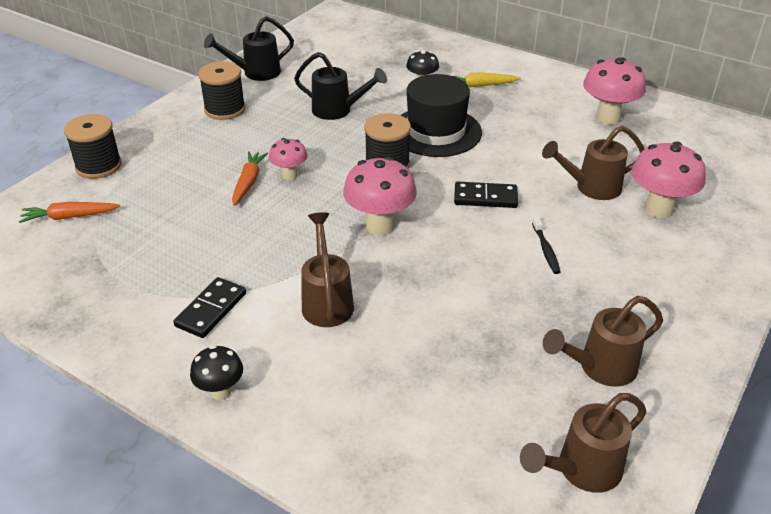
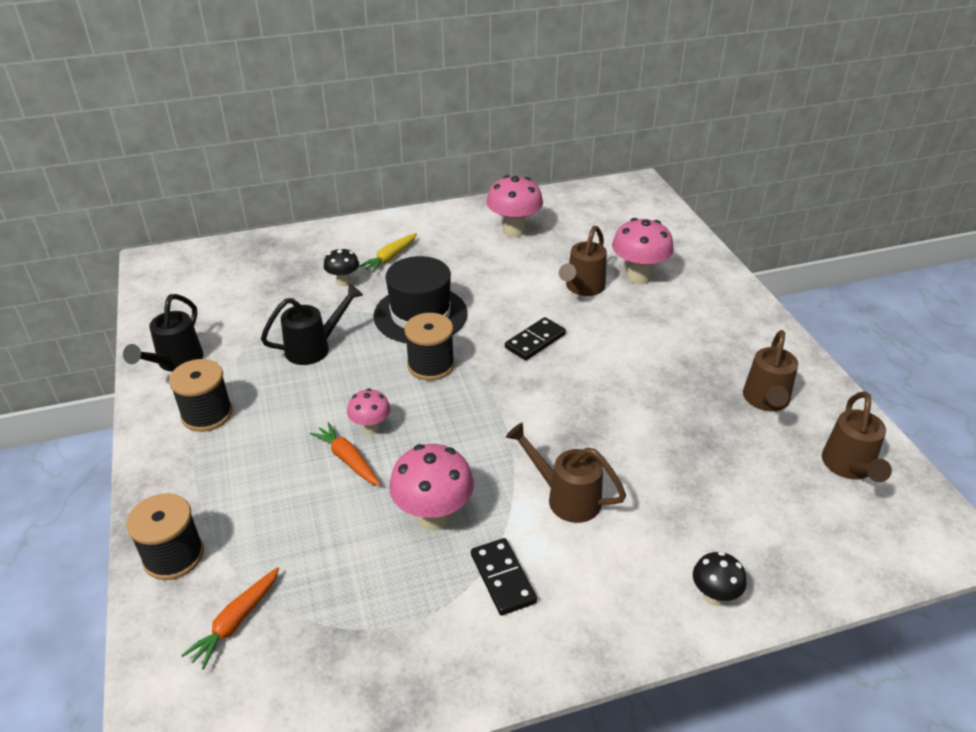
camera: 50 degrees left, 0 degrees up
(220, 391) = (614, 624): black mushroom -> black mushroom (714, 596)
(380, 226) = (504, 414): pink mushroom -> pink mushroom (433, 516)
(545, 250) = (626, 350): black toothbrush -> none

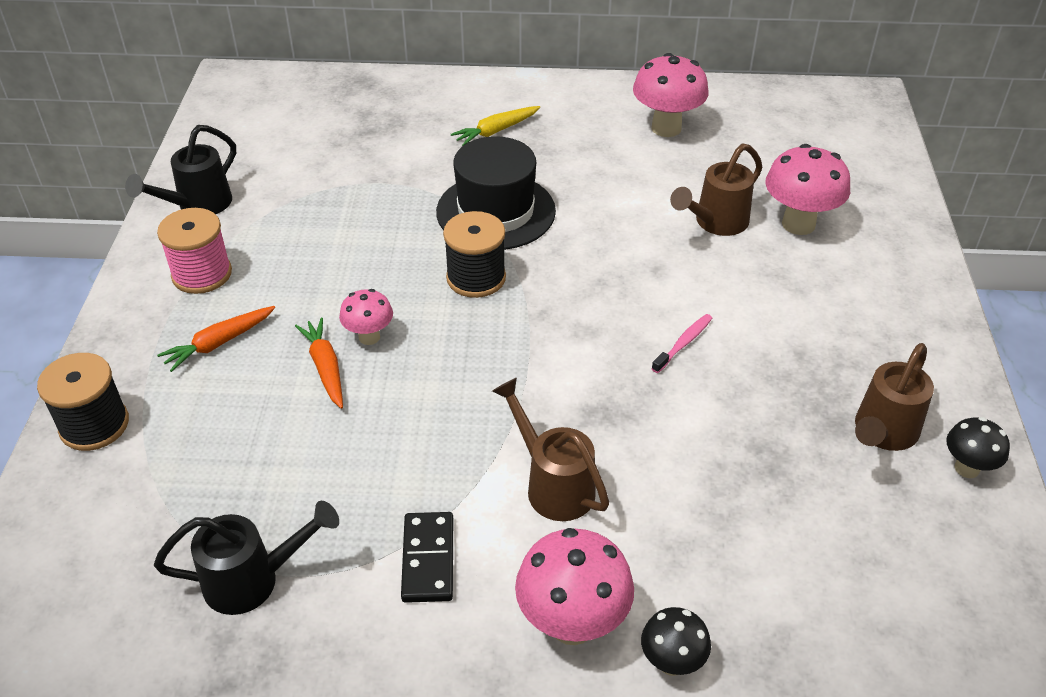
camera: 20 degrees right, 5 degrees up
(207, 414) = (202, 274): black spool -> pink spool
(236, 621) = (121, 517): orange carrot -> orange carrot (219, 343)
(315, 347) = (355, 224): black watering can -> black watering can (254, 580)
(343, 282) = (426, 150): black mushroom -> black mushroom (967, 468)
(433, 516) = (387, 462): pink mushroom -> pink mushroom (572, 624)
(535, 341) = (618, 278): black domino -> none
(604, 375) = (683, 343): none -> pink toothbrush
(849, 468) = (949, 554): brown watering can -> none

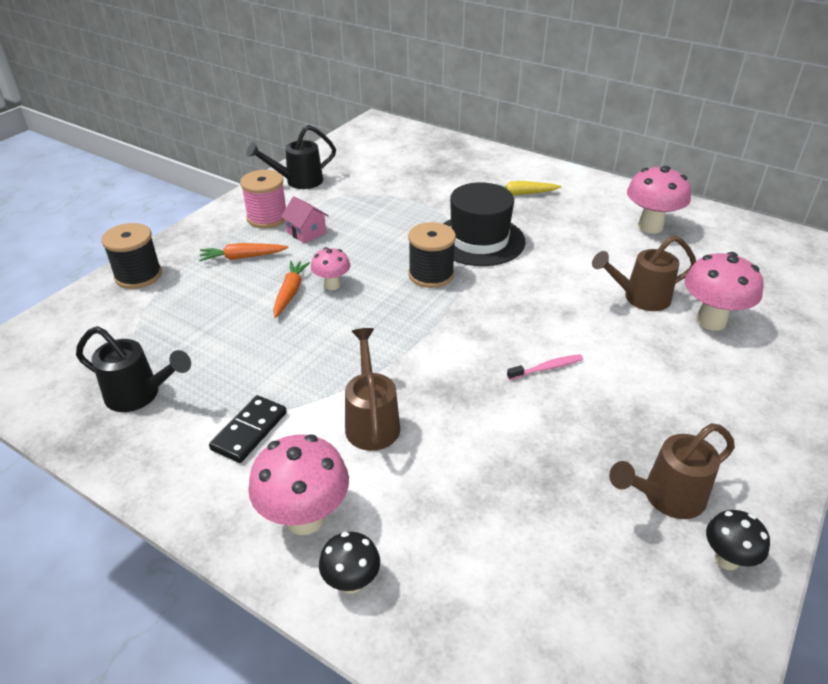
camera: 30 degrees right, 5 degrees down
(274, 277) = (306, 232): none -> pink house

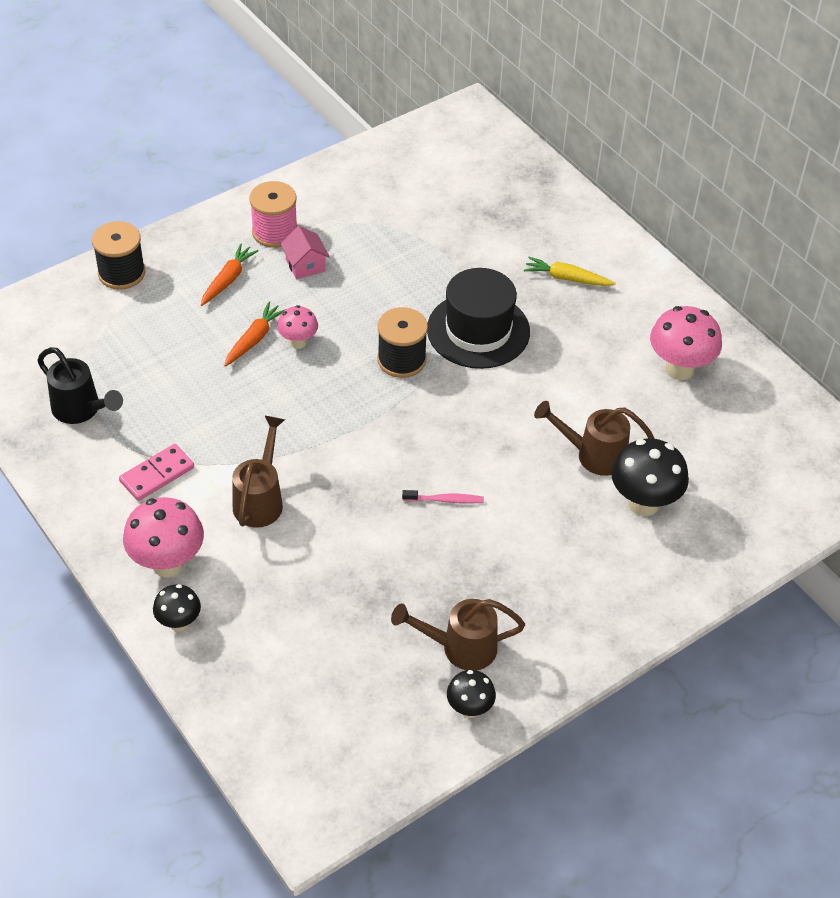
camera: 20 degrees right, 10 degrees up
(242, 257) = (228, 280): orange carrot -> orange carrot turned 105 degrees clockwise
(249, 431) = (157, 475): black domino -> pink domino
(298, 181) = (331, 187): black watering can -> none
(711, 321) = (643, 503): pink mushroom -> black mushroom

